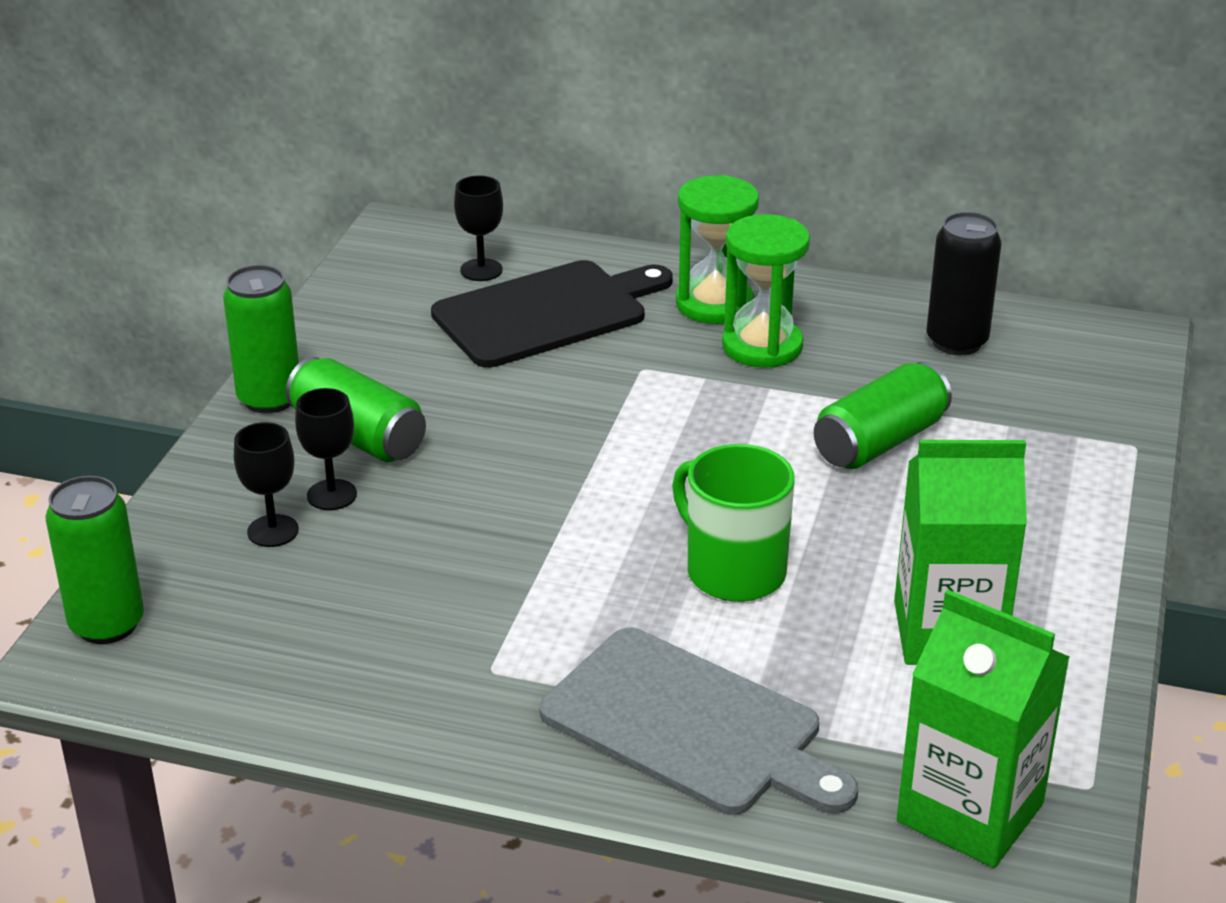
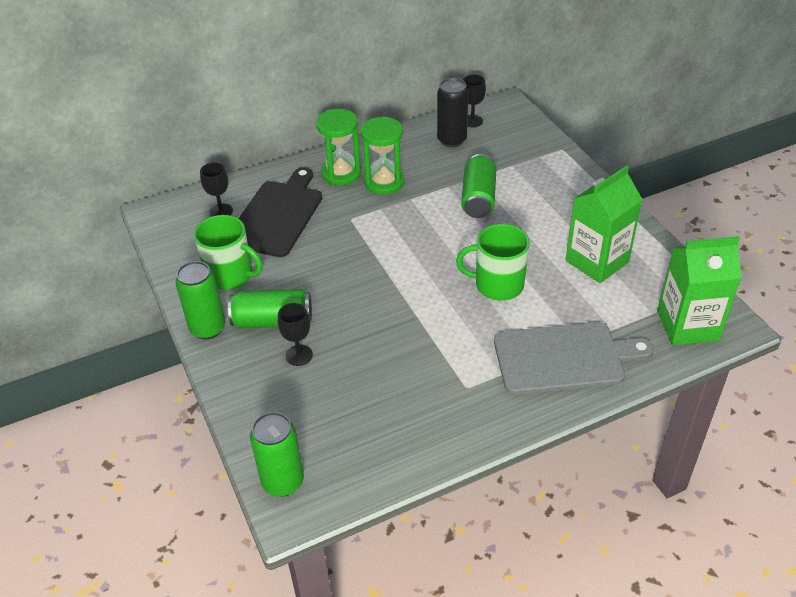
camera: 40 degrees left, 10 degrees up
(273, 531) = (296, 388): black goblet -> black goblet (472, 121)
(383, 353) = (230, 275): none -> green mug

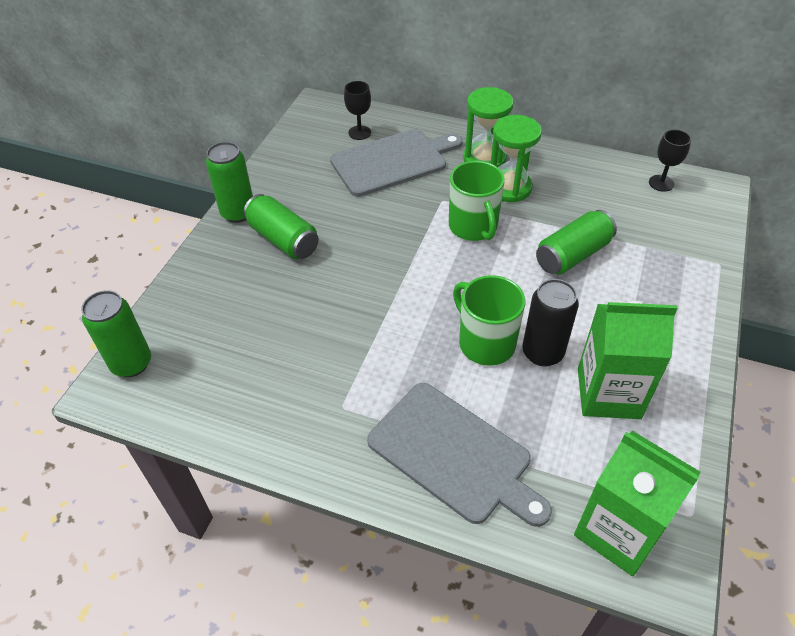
camera: 45 degrees right, 5 degrees up
(230, 275) = (302, 185): green mug -> green mug (473, 227)
(277, 215) = (392, 161): black cutting board -> grey cutting board
(299, 355) = (265, 279): black goblet -> none
(452, 140) = (618, 188): black can -> black can (542, 353)

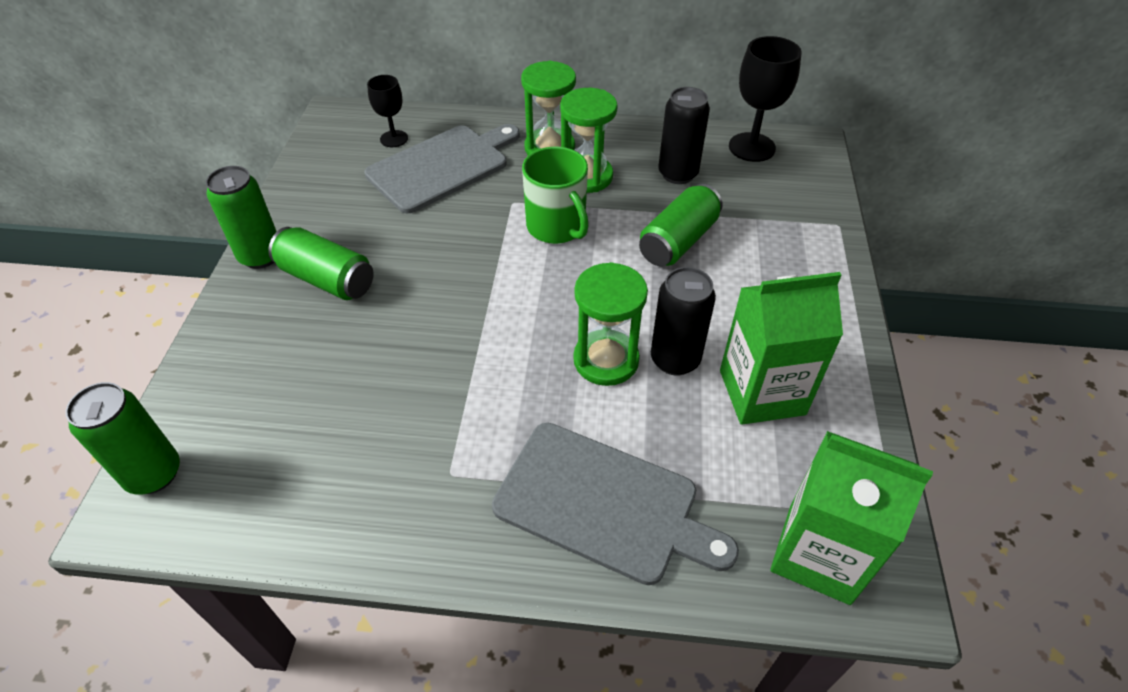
camera: 15 degrees left, 0 degrees up
(485, 343) = (606, 360): green mug -> green hourglass
(588, 197) = (678, 174): none -> black can
(661, 183) = (751, 147): black goblet -> black goblet, size x1.66

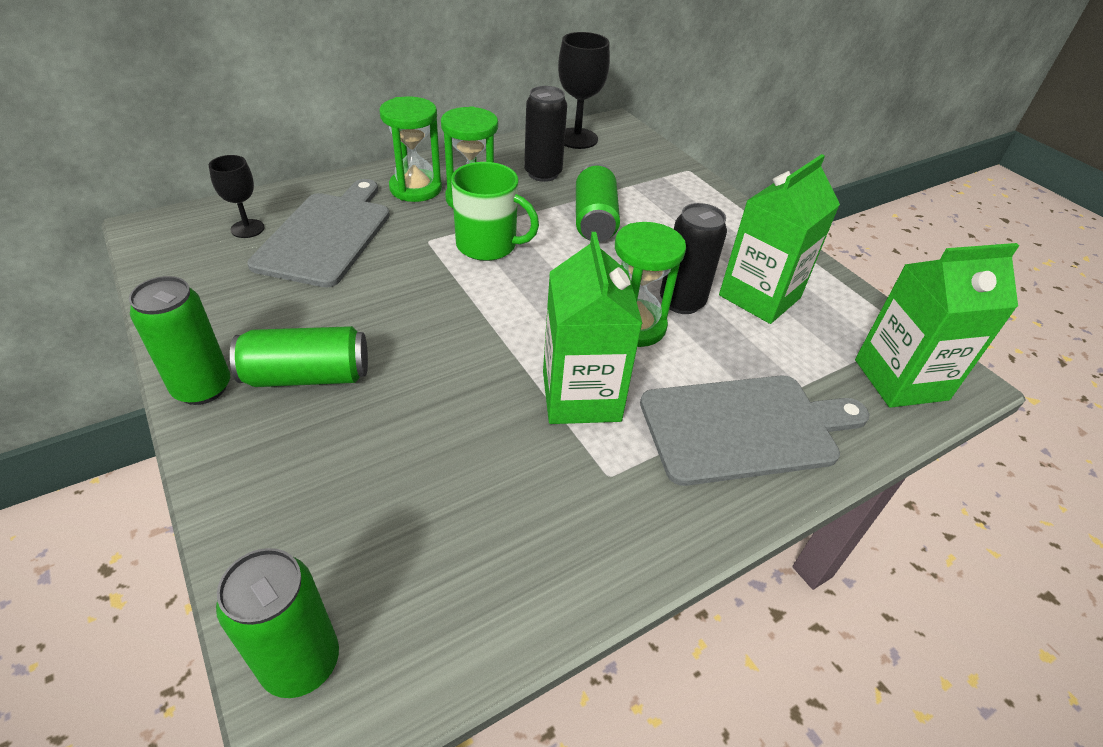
camera: 40 degrees left, 5 degrees down
(496, 398) = (581, 396): none -> green carton

